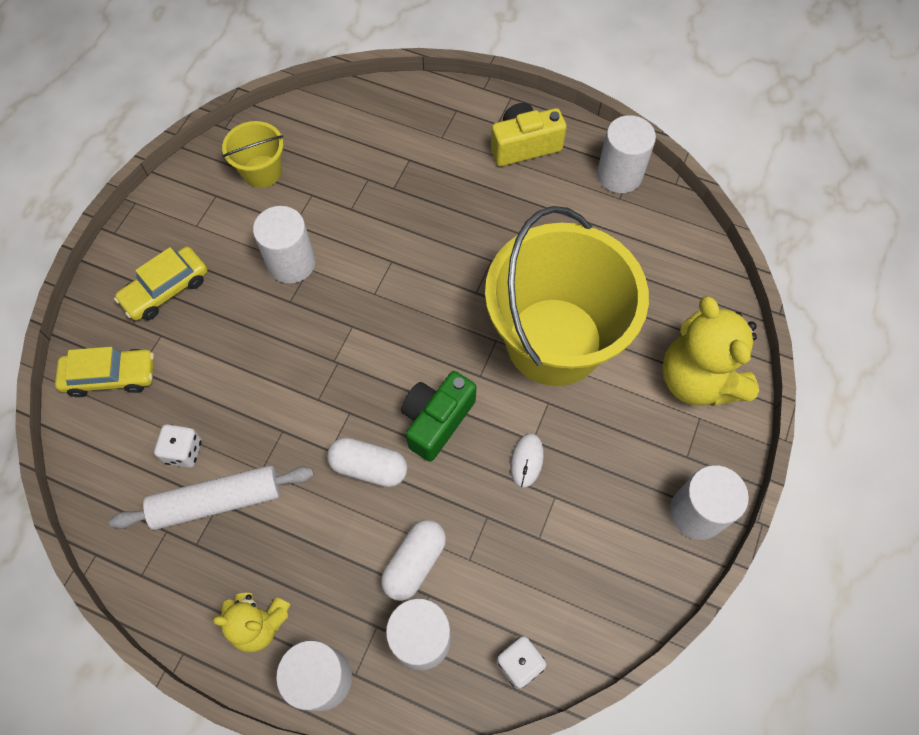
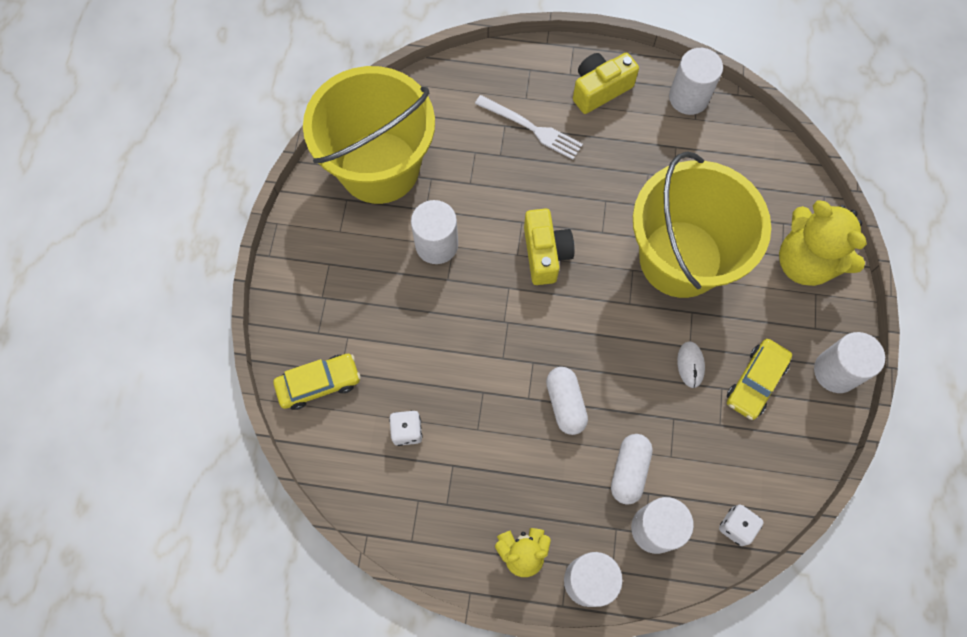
camera: 15 degrees left, 5 degrees up
(166, 289) = (336, 295): yellow car -> yellow car (755, 382)
(217, 501) = (451, 464): white rolling pin -> none
(262, 171) = (379, 167): yellow bucket -> yellow bucket, size x2.26
(369, 467) = (565, 404): white capsule -> white capsule turned 75 degrees clockwise
(405, 300) = (545, 254): none -> yellow camera
(436, 168) = (531, 128): none -> white fork
(436, 420) = (607, 350): green camera -> none

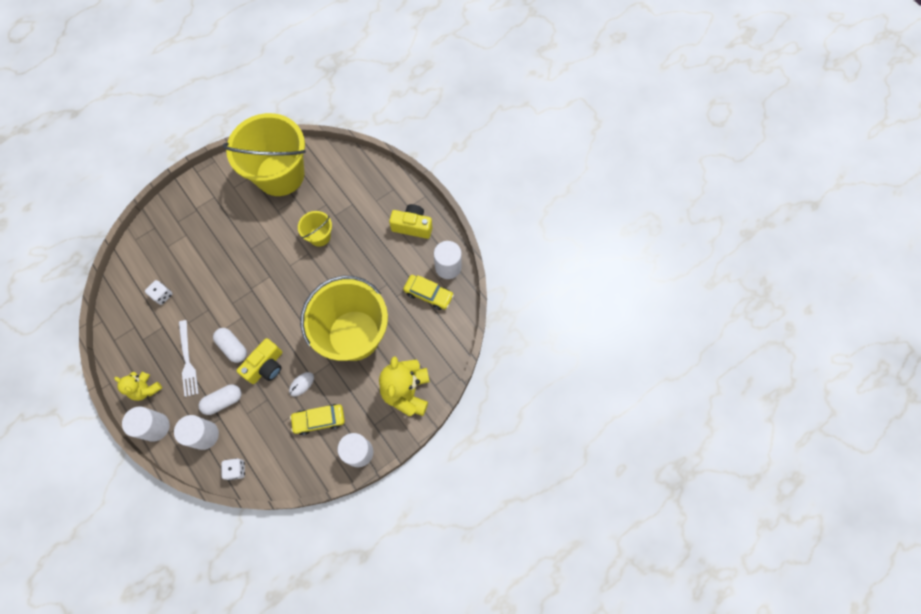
camera: 45 degrees right, 0 degrees up
(319, 384) = (154, 243): yellow car -> yellow car (428, 294)
(436, 245) = (263, 229): white cylinder -> none
(511, 192) = (319, 236): none -> yellow bucket
(531, 128) = (362, 216): white fork -> white fork (187, 360)
(545, 254) = (301, 276): yellow camera -> yellow camera (266, 366)
(565, 404) = (233, 347): white capsule -> white capsule turned 75 degrees counterclockwise

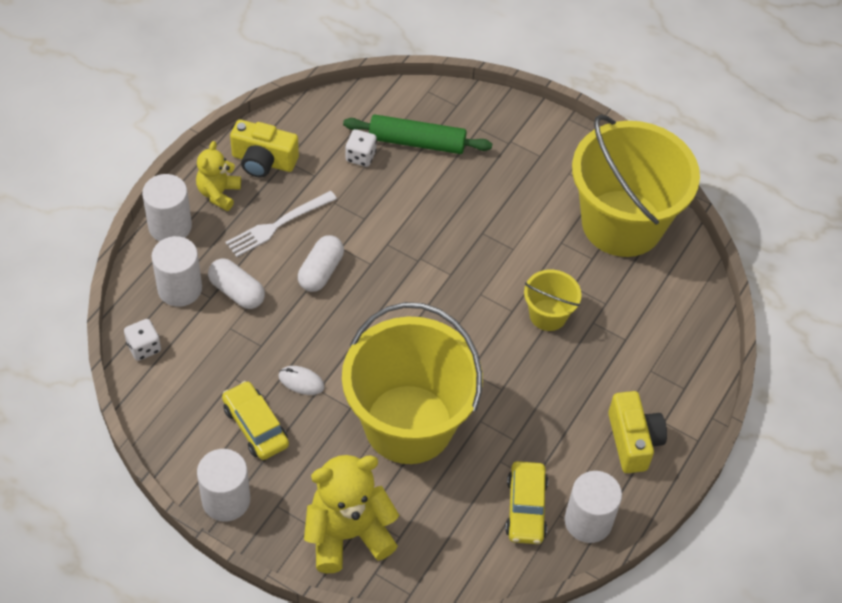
camera: 65 degrees right, 15 degrees down
(169, 260) = (417, 142): none -> green rolling pin
(266, 366) = (310, 324): yellow camera -> yellow camera (263, 161)

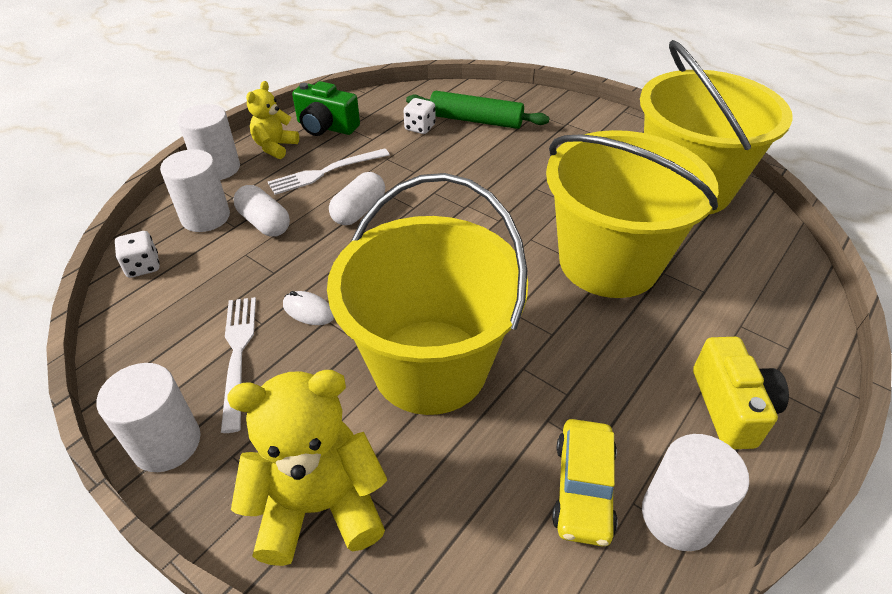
camera: 10 degrees right, 10 degrees down
(255, 426) = (238, 355): yellow car -> white fork
(263, 161) = (326, 127): yellow camera -> green camera
(548, 315) = (608, 262): yellow bucket -> yellow bucket, size x2.26

